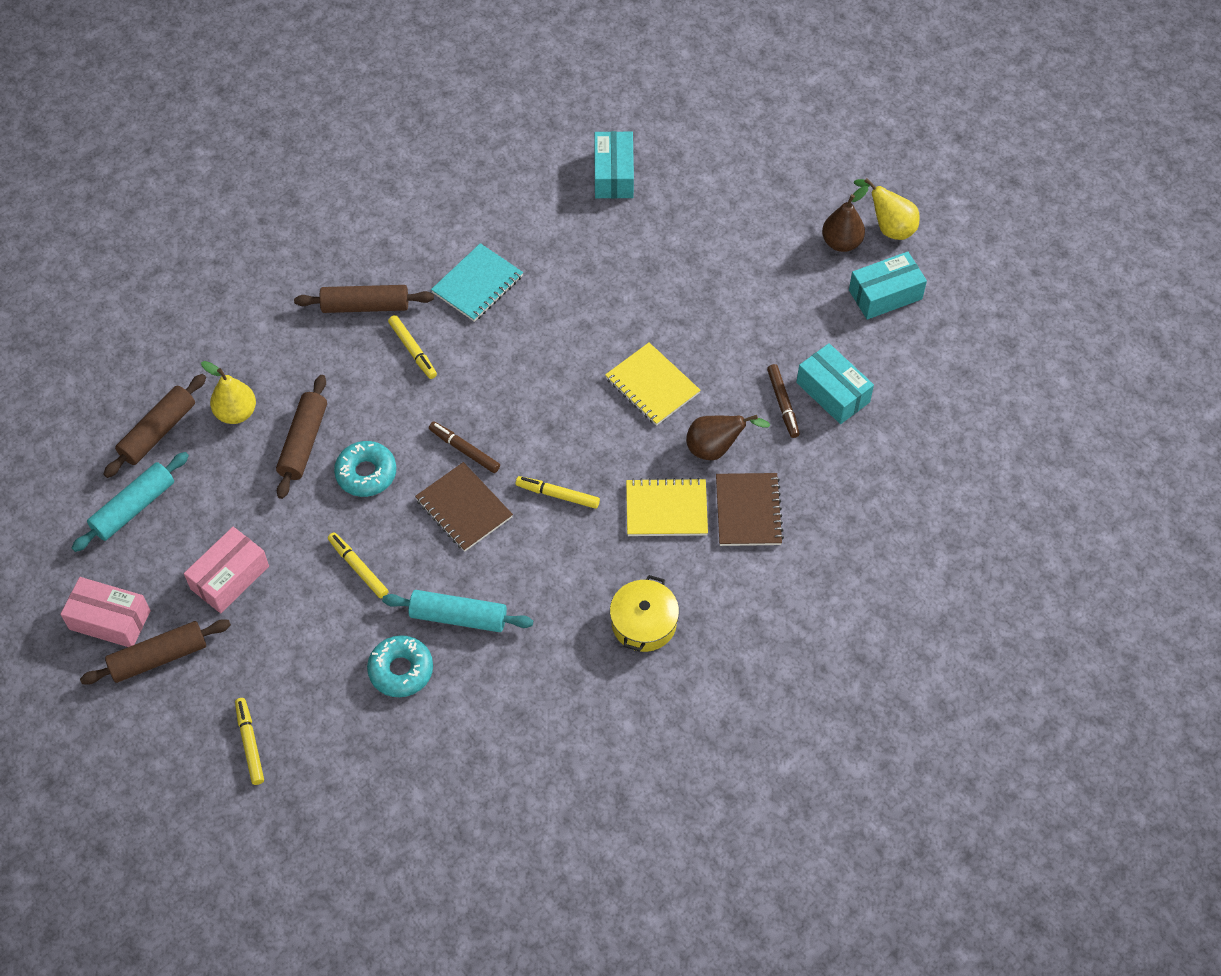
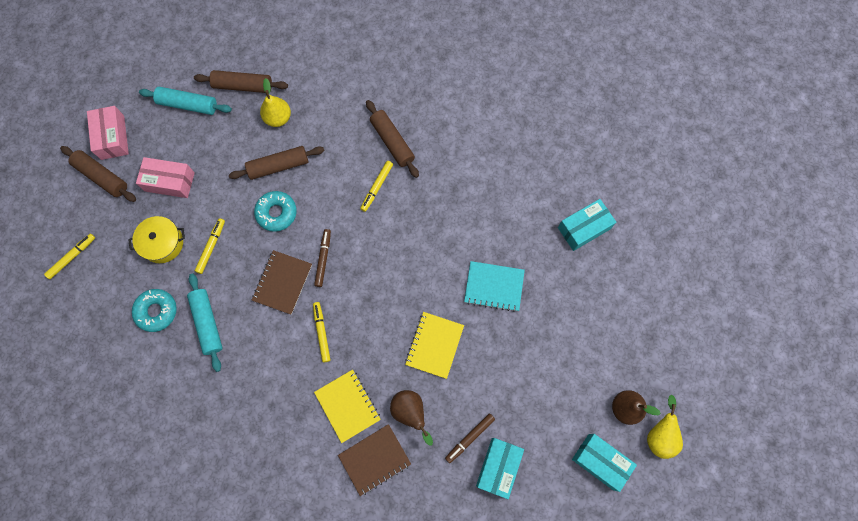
camera: 60 degrees right, 15 degrees up
(477, 284) = (447, 196): turquoise notebook -> turquoise notebook (494, 287)
(643, 623) = (259, 437): yellow pot -> yellow pot (162, 243)

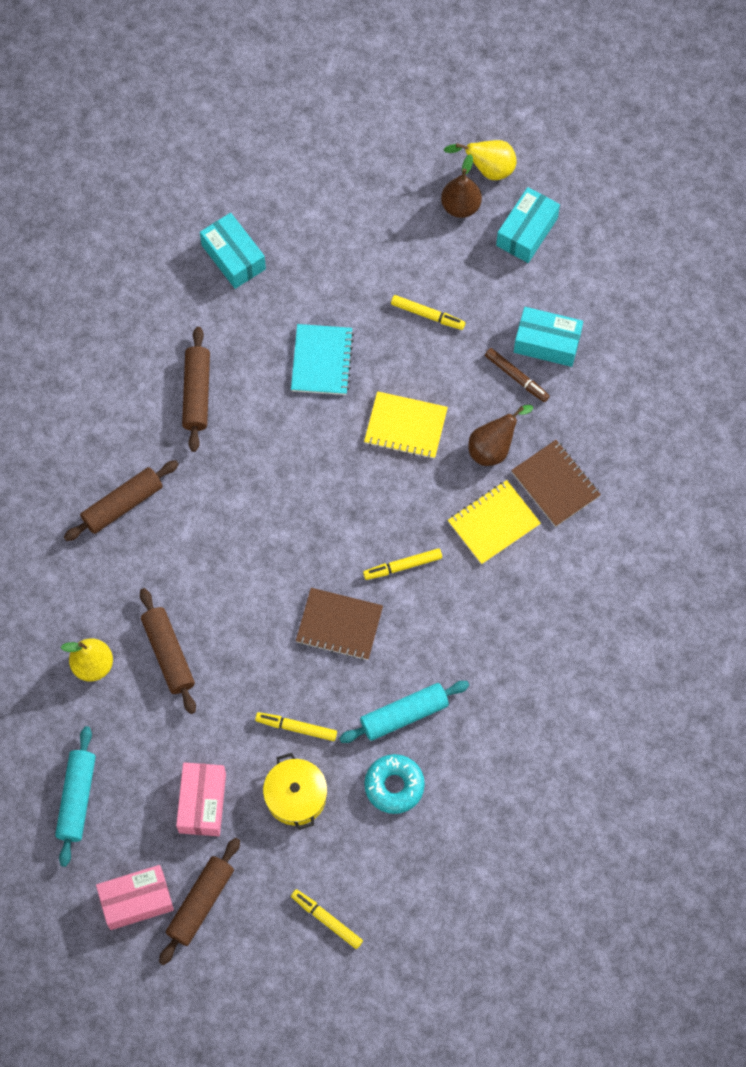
camera: 95 degrees left, 5 degrees down
(243, 86) = (42, 723): brown rolling pin -> brown rolling pin (196, 393)
(276, 213) = (240, 647): turquoise donut -> none
(323, 259) = (301, 576): brown marker -> none
(377, 187) = (192, 518): yellow marker -> yellow marker (427, 315)

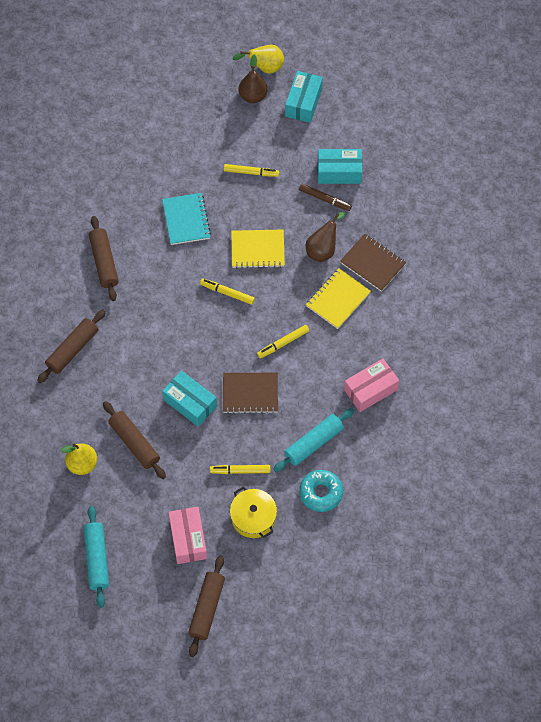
camera: 15 degrees left, 5 degrees down
(136, 900) = (160, 618): pink box -> pink box (370, 389)
(233, 257) = (104, 165): turquoise box -> turquoise box (190, 403)
(326, 920) = (300, 596): yellow marker -> yellow marker (227, 293)

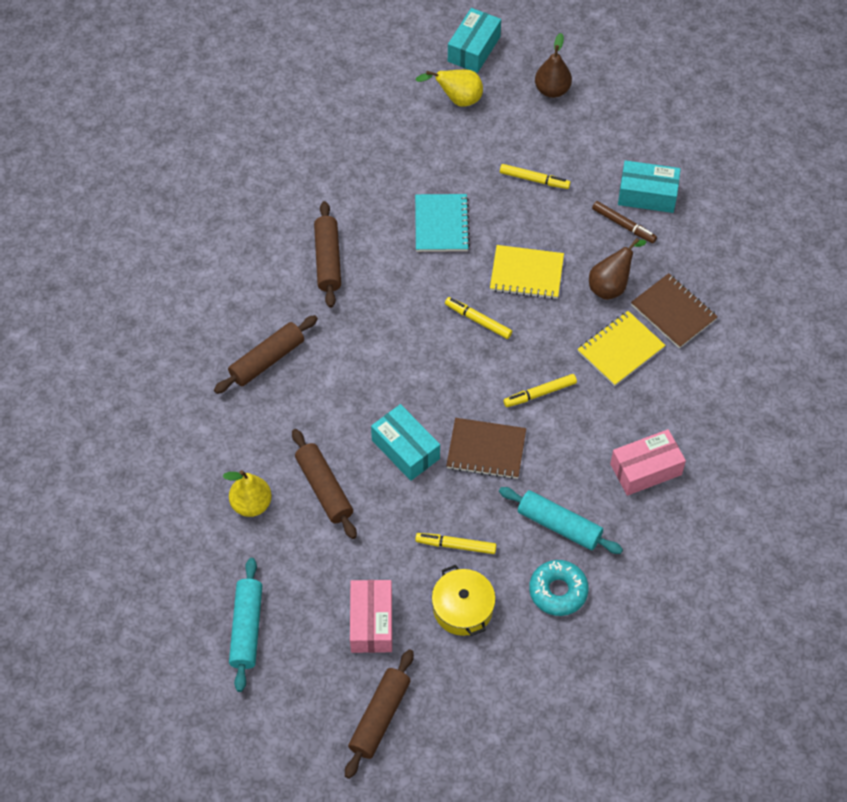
camera: 10 degrees right, 5 degrees down
(264, 68) = (572, 59): yellow pear -> yellow pear (457, 99)
(303, 102) = (615, 106): turquoise box -> turquoise box (474, 49)
(313, 443) = (559, 525): turquoise rolling pin -> turquoise rolling pin turned 60 degrees clockwise

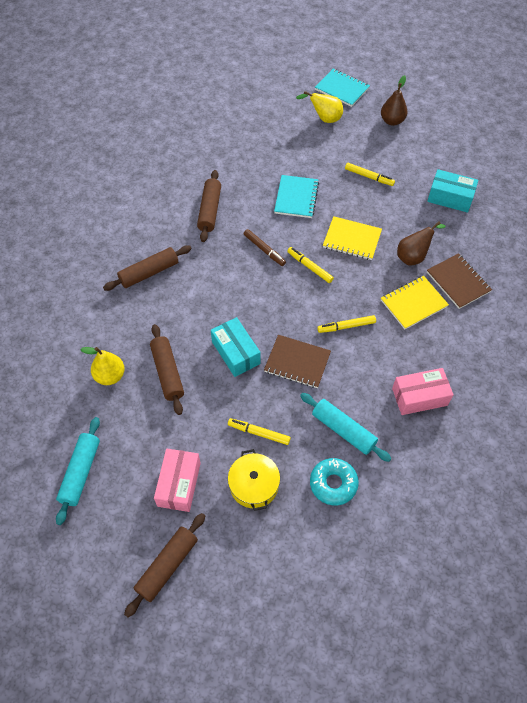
camera: 10 degrees right, 0 degrees up
(474, 49) = (342, 89): turquoise box -> turquoise notebook
(623, 225) = (429, 216): brown marker -> brown marker (264, 250)

